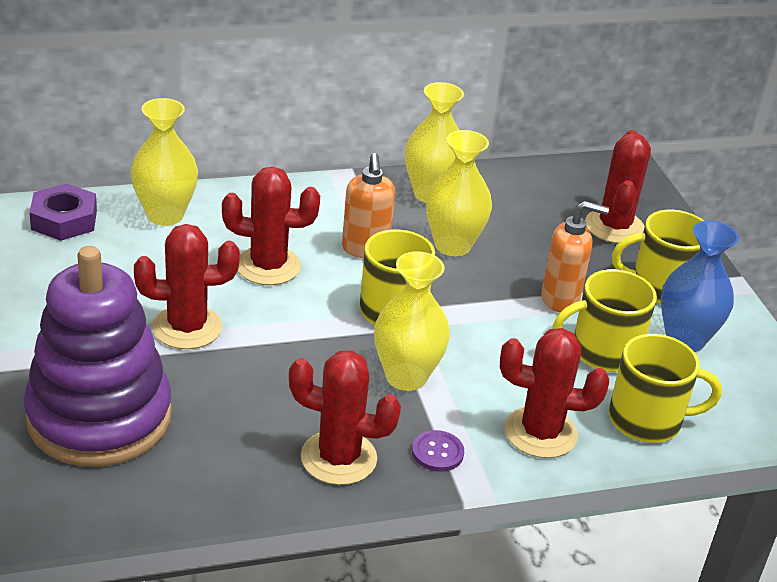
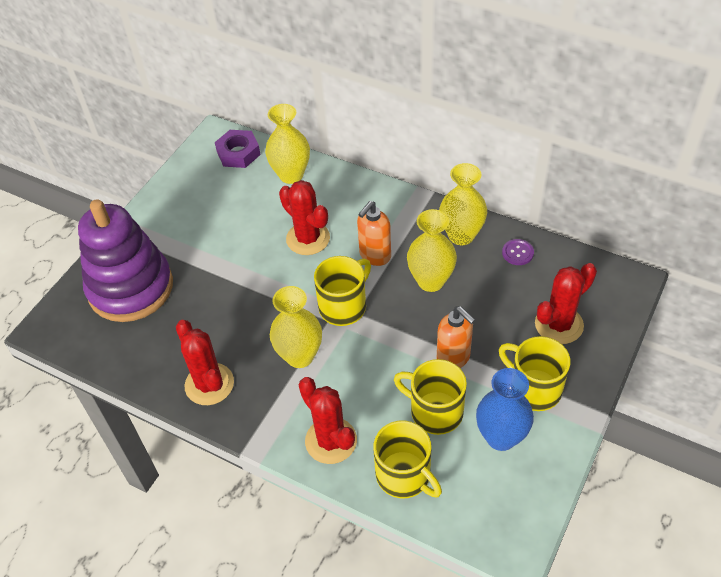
camera: 50 degrees right, 15 degrees up
(187, 327) = (225, 256): red cactus -> none
(437, 452) = (261, 415): purple button -> purple button (517, 253)

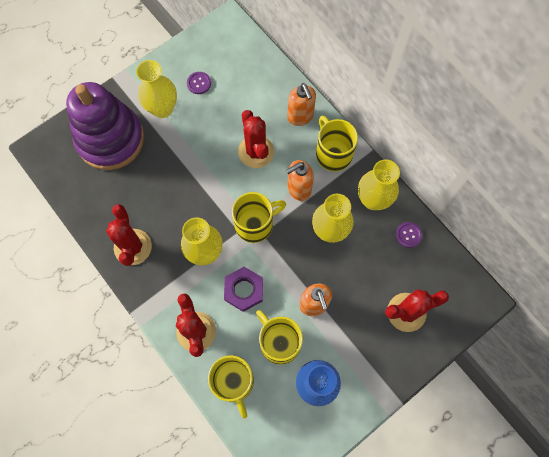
camera: 20 degrees right, 20 degrees up
(210, 199) = (199, 83): none -> purple button
(238, 153) = (238, 47): purple nut -> purple nut (244, 290)
(291, 175) = (269, 86): yellow vase -> yellow vase (162, 109)
(340, 190) = (300, 117): none -> orange soap dispenser
(533, 388) = (359, 356): yellow mug -> yellow mug (333, 153)

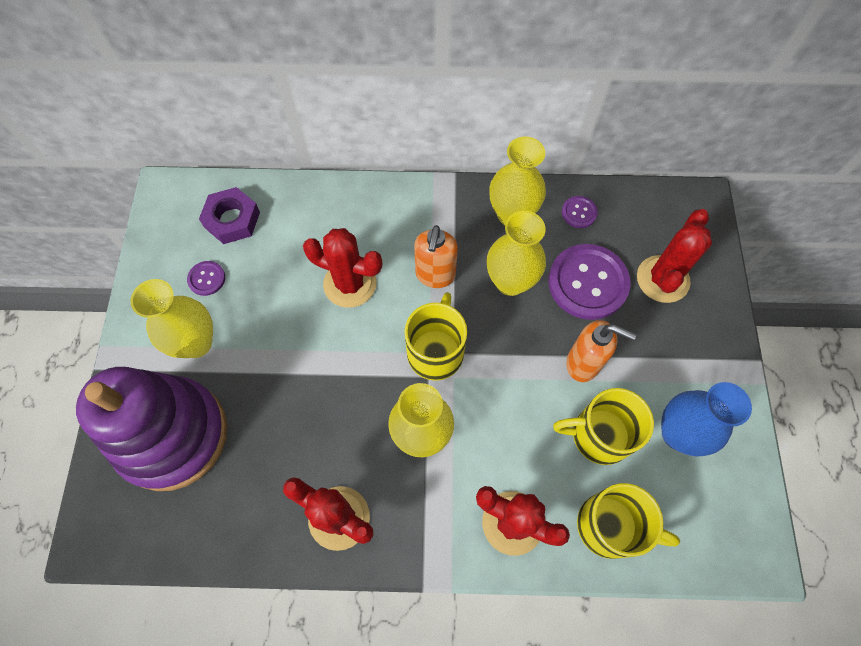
camera: 50 degrees left, 5 degrees down
(244, 290) = (505, 426): purple nut -> purple nut (232, 220)
(300, 117) = (353, 209): orange soap dispenser -> none
(333, 153) = (425, 211): yellow mug -> none
(366, 272) = (588, 283): none -> purple button

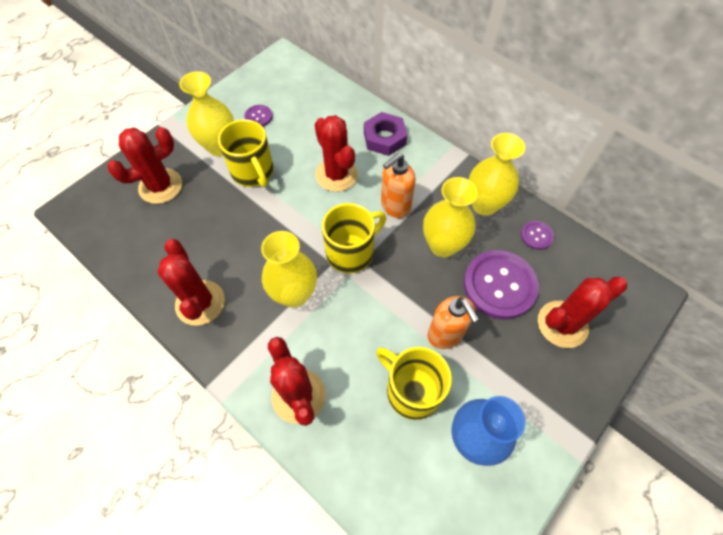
camera: 40 degrees right, 5 degrees down
(172, 435) = (160, 186): purple stacking toy -> red cactus
(232, 220) = (303, 94): purple nut -> purple nut (384, 138)
(610, 526) = (362, 457): yellow mug -> yellow mug (253, 172)

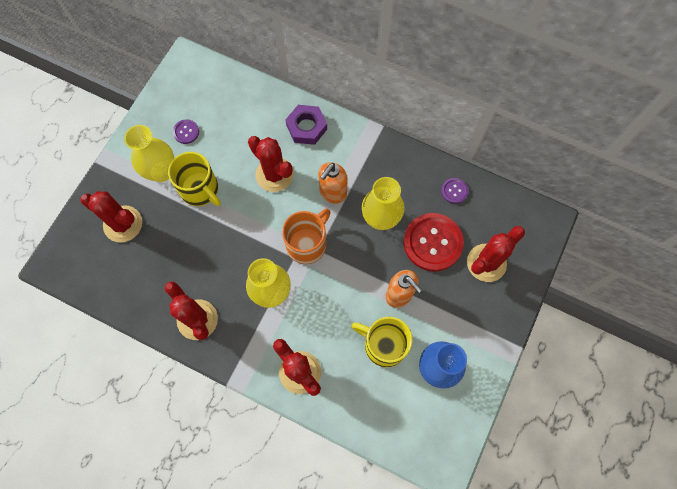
camera: 15 degrees left, 10 degrees up
(160, 186) = (123, 224): red cactus -> red cactus turned 75 degrees clockwise
(351, 252) = (307, 244): yellow mug -> orange mug
(484, 204) = (406, 172): yellow vase -> none
(499, 285) = (432, 243): purple button -> red button

